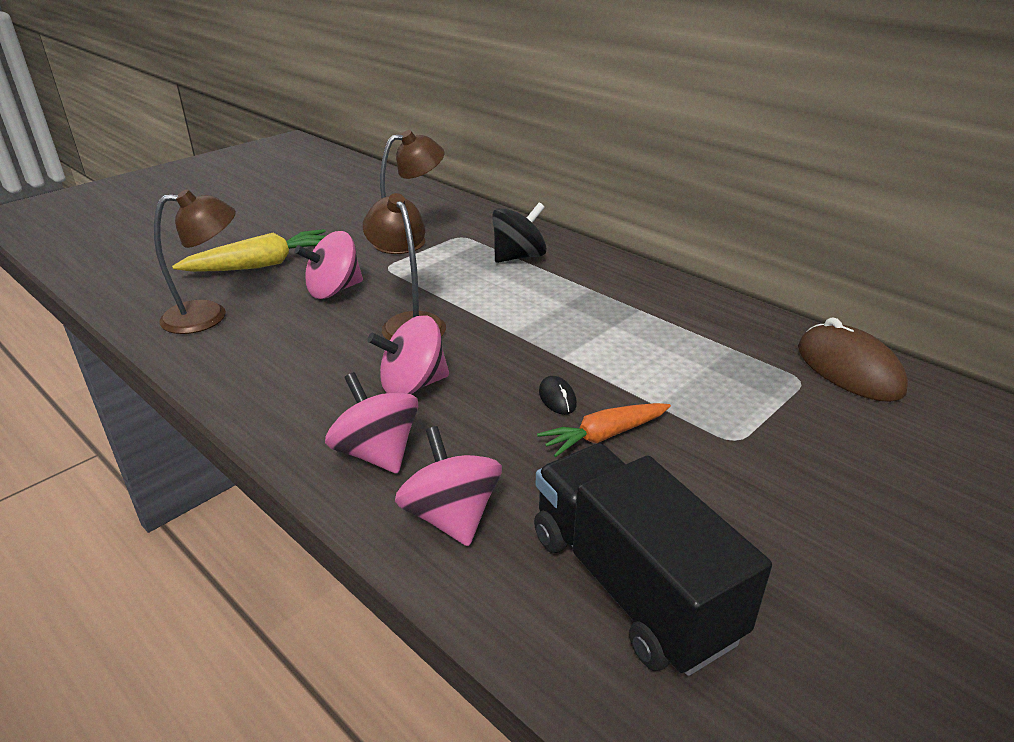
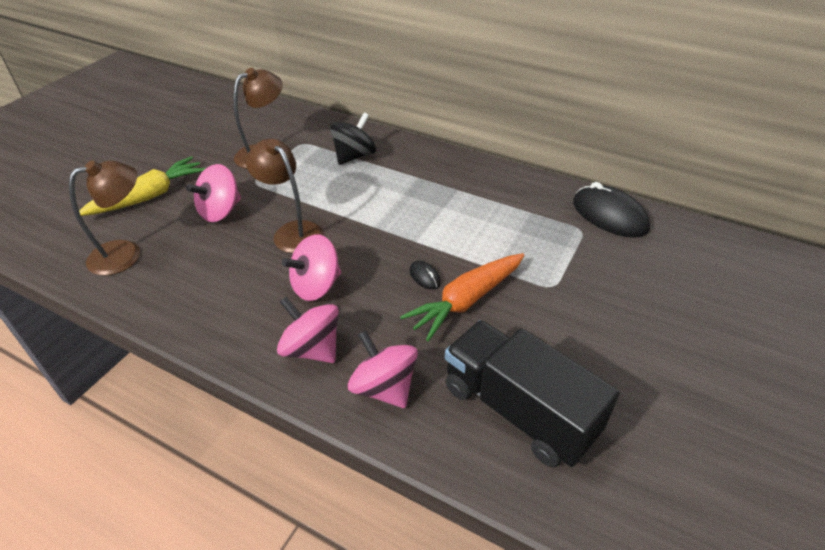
camera: 15 degrees left, 10 degrees up
(604, 436) = (466, 301): orange carrot -> orange carrot, size x1.50
(849, 369) = (609, 216): brown mouse -> black mouse

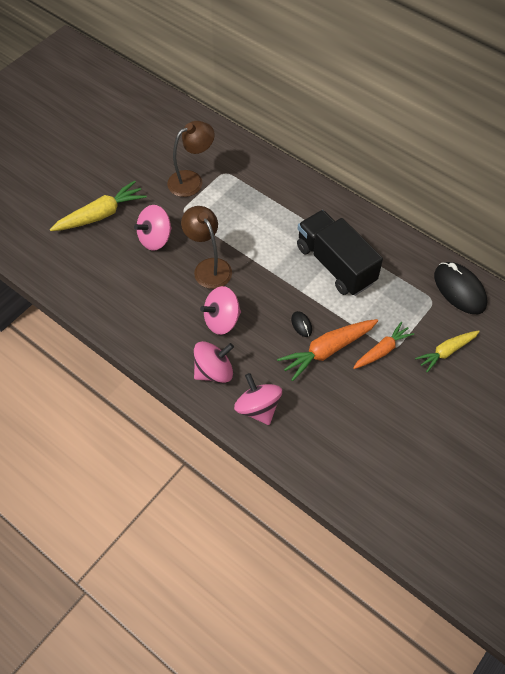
camera: 10 degrees right, 15 degrees up
(126, 253) = (86, 269): brown lamp -> none
(312, 349) = (214, 371): pink spinning top -> pink spinning top turned 105 degrees clockwise
(354, 156) = (266, 194): black spinning top -> none
(518, 410) = (342, 438): black truck -> black truck (335, 264)
(538, 291) = (382, 350): none -> orange carrot
(621, 281) = (446, 352): none -> yellow carrot

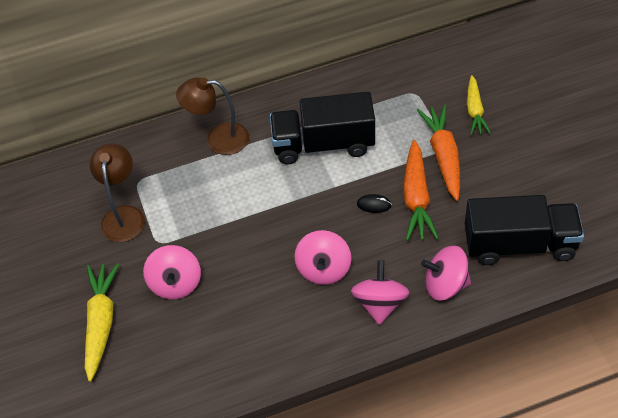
camera: 55 degrees left, 5 degrees down
(209, 267) = (249, 251): brown lamp -> brown lamp (218, 139)
(330, 445) = (519, 244): none -> black truck
(382, 350) = (443, 156): orange carrot -> orange carrot, size x1.50
(459, 290) = (416, 68): black mouse -> none

